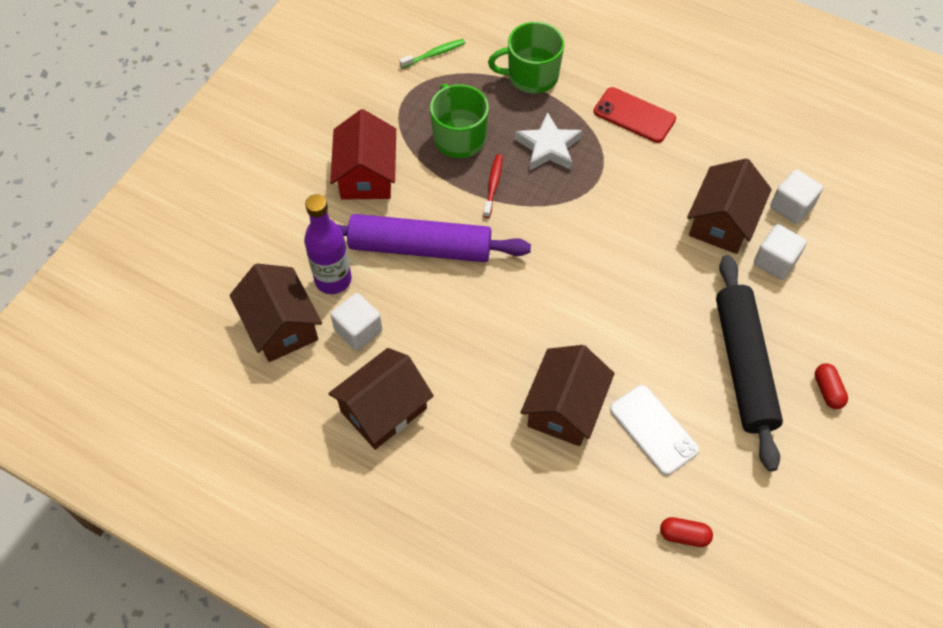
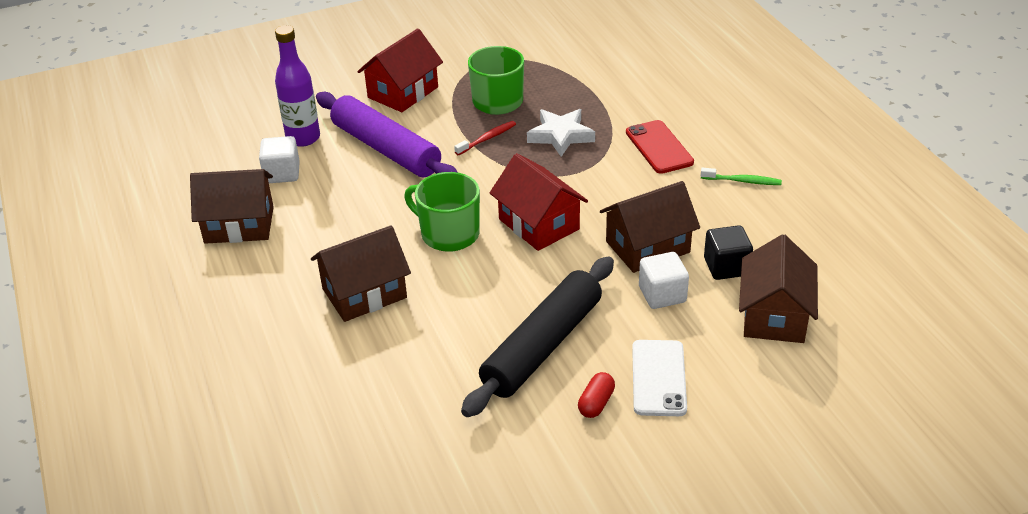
camera: 40 degrees right, 20 degrees down
(281, 326) = (237, 146): brown house -> brown house (774, 315)
(434, 54) = (543, 47): green toothbrush -> green toothbrush (742, 181)
(531, 76) = (603, 89): green mug -> green mug (448, 234)
(624, 250) = (538, 224): none -> red house
(653, 429) = (414, 344): white phone -> white phone (658, 378)
(684, 535) = (348, 423): red capsule -> none
(791, 206) = (726, 267): white cube -> black cube

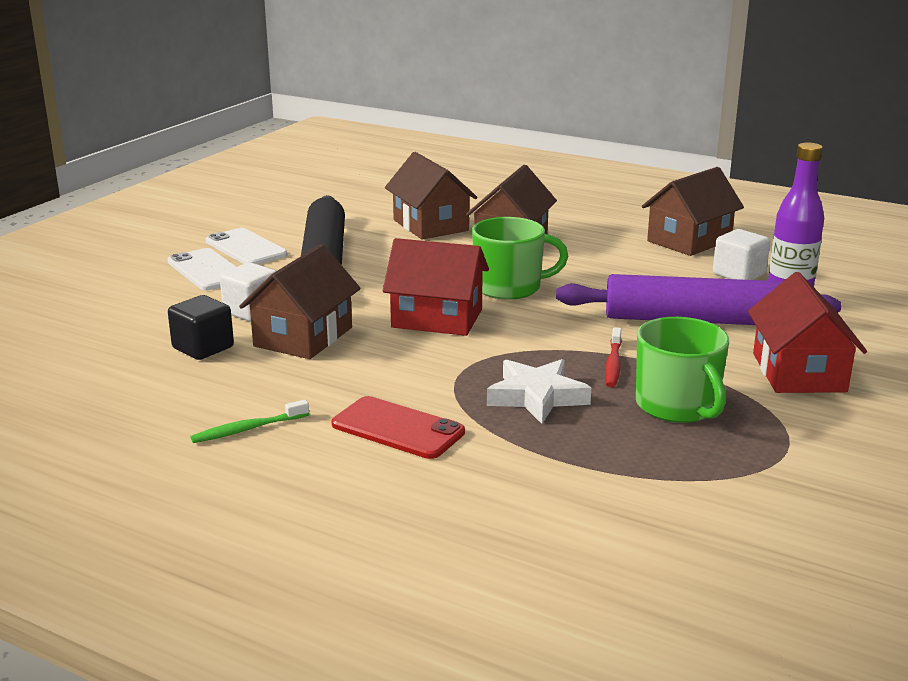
camera: 140 degrees right, 15 degrees down
(596, 403) = (246, 248): red capsule -> white phone
(774, 315) = (125, 330): brown house -> brown house (430, 225)

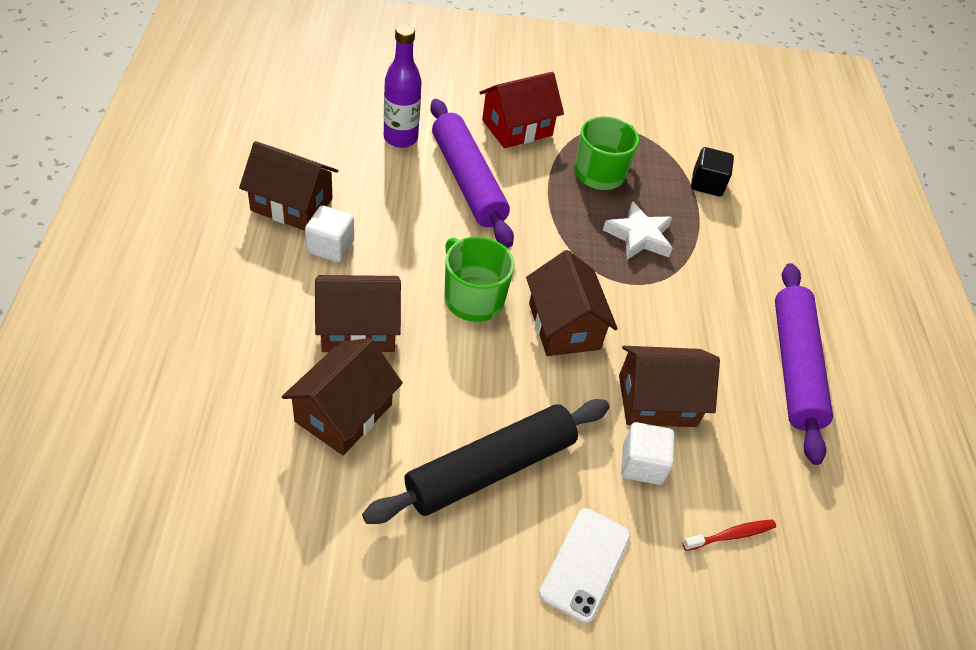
camera: 125 degrees left, 25 degrees up
(203, 348) = (725, 462): black cube -> black cube (707, 184)
(246, 248) = (506, 563): white phone -> none
(248, 429) = (794, 367): green toothbrush -> purple rolling pin
(397, 428) = (729, 290): red phone -> none
(437, 318) = (564, 326): red house -> brown house
(613, 364) = (567, 210): red toothbrush -> red toothbrush (731, 535)
(739, 274) = (360, 167): white cube -> white cube (330, 247)

